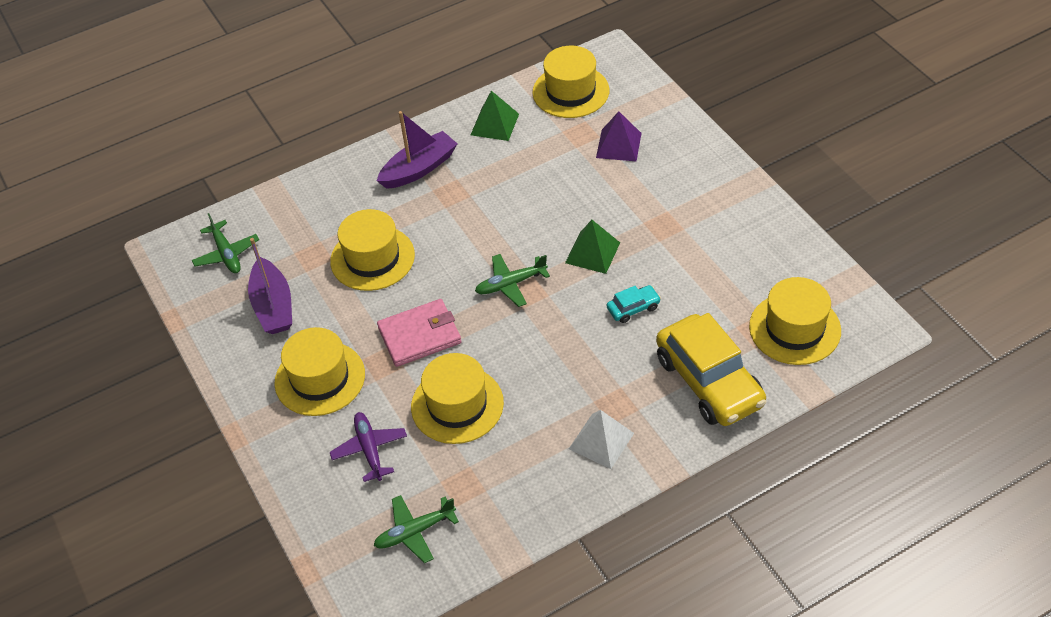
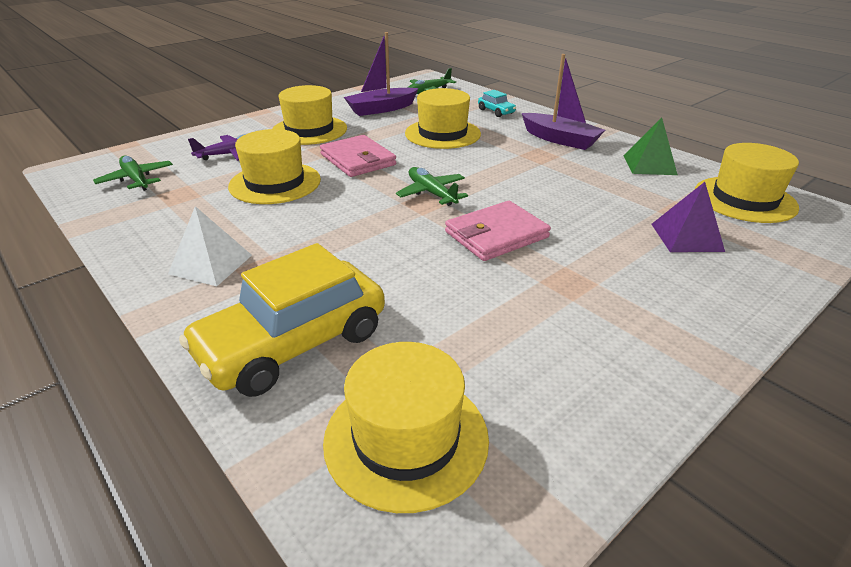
camera: 75 degrees right, 15 degrees down
(592, 252) = (496, 235): green pyramid -> pink wallet
(633, 308) = (415, 270): turquoise car -> turquoise car (496, 111)

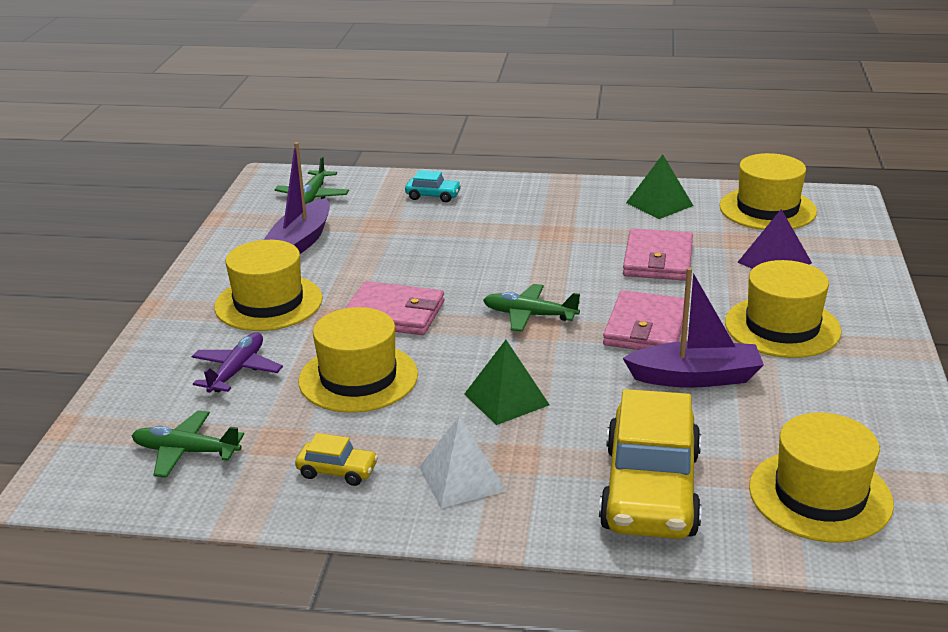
camera: 40 degrees left, 5 degrees down
(168, 224) = (337, 471): none -> yellow car
(324, 233) = (506, 399): none -> green pyramid
(442, 134) = (425, 246): yellow hat -> yellow hat (782, 327)
(560, 139) = (547, 206): purple boat -> purple boat (695, 377)
(585, 197) = (658, 259): none -> pink wallet

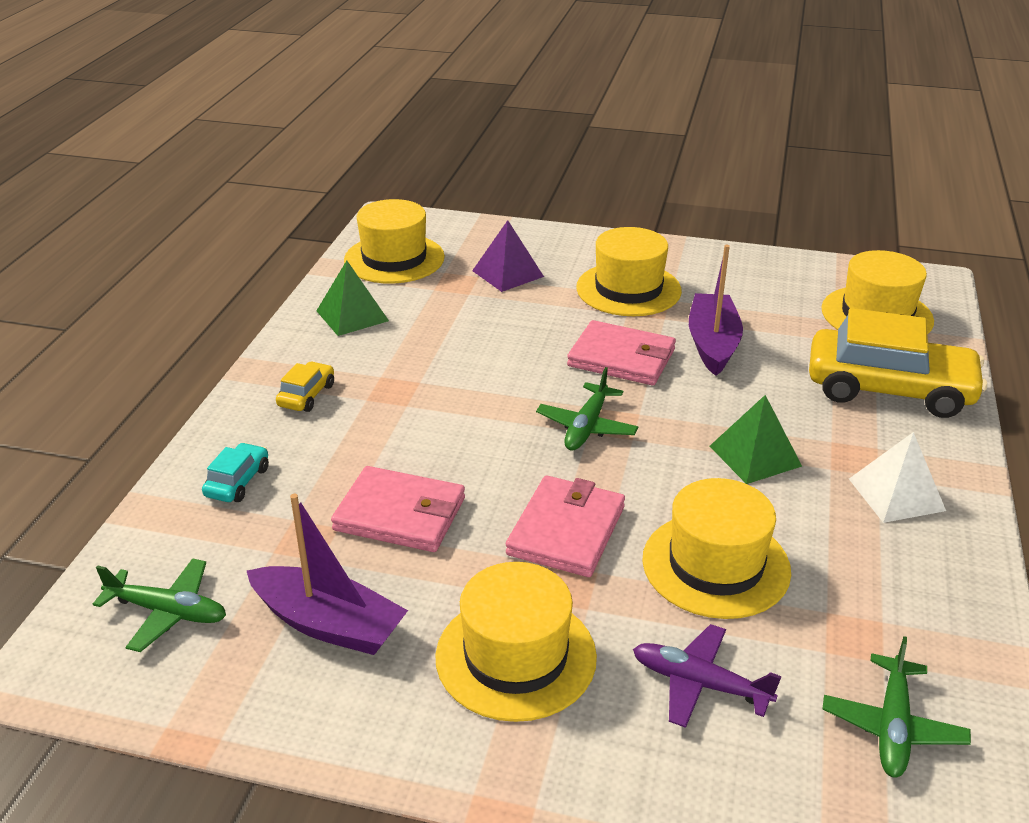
camera: 85 degrees left, 5 degrees up
(337, 471) = (903, 583): yellow car -> yellow car (306, 395)
(658, 259) = (482, 333): pink wallet -> pink wallet (400, 514)

